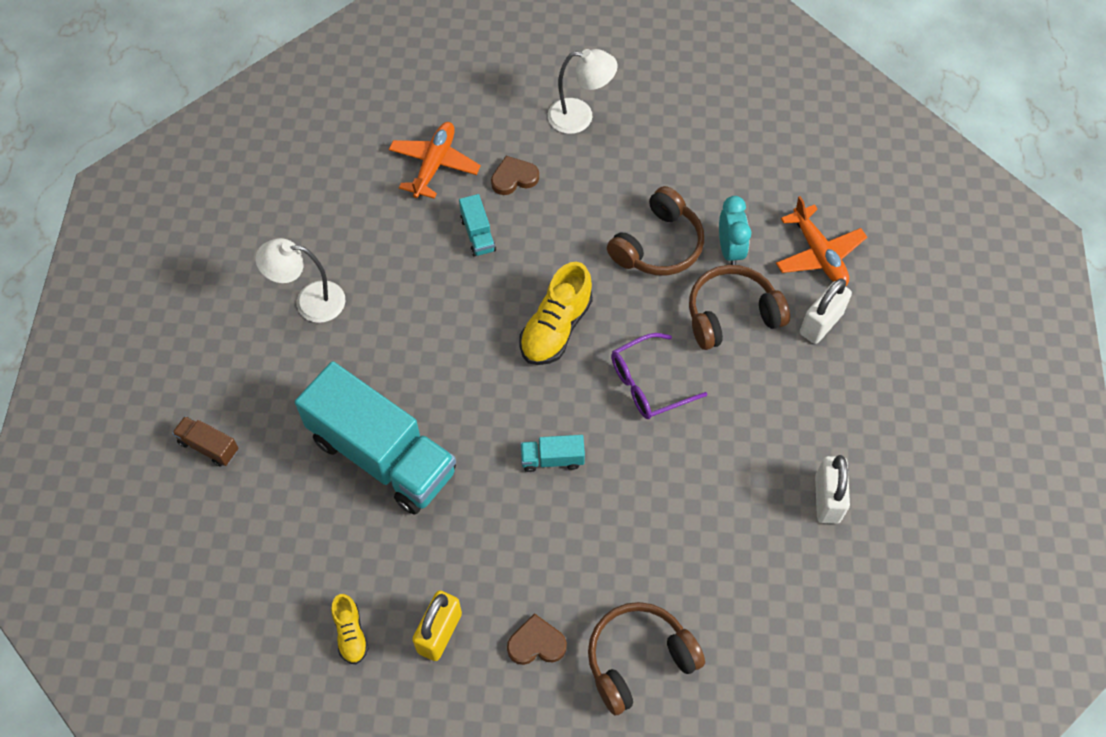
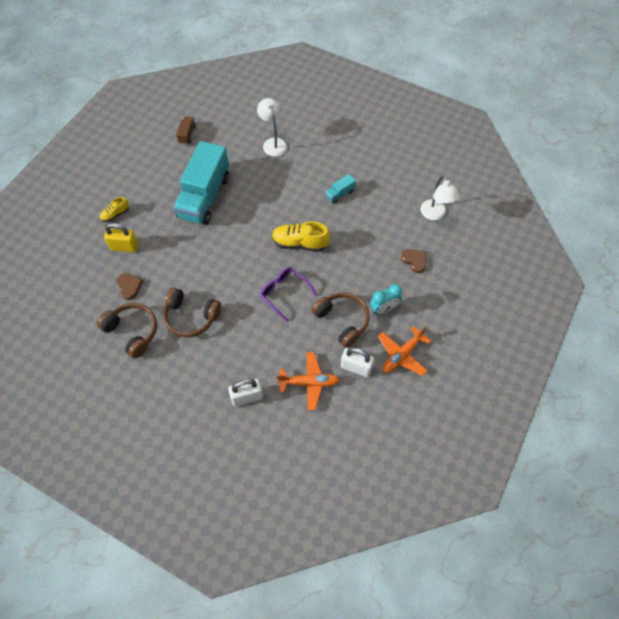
camera: 70 degrees right, 0 degrees up
(434, 165) = (372, 163): orange plane -> orange plane (309, 382)
(514, 178) = (381, 198): brown heart -> brown heart (414, 261)
(552, 459) = (226, 264): turquoise truck -> none
(658, 245) = (370, 274): brown headphones -> brown headphones (191, 317)

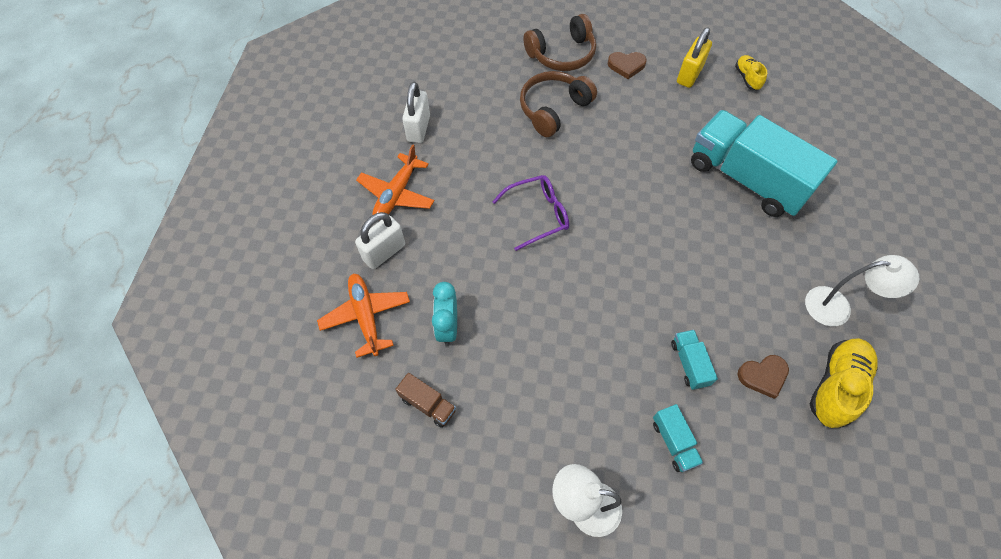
camera: 115 degrees right, 0 degrees up
(187, 134) = (884, 194): brown truck -> brown truck (428, 404)
(300, 243) = (613, 266): yellow shoe -> yellow shoe (836, 386)
(342, 321) = (459, 266): brown headphones -> none
(384, 190) = (673, 442): none -> turquoise truck
(414, 261) = (506, 416): brown heart -> brown heart (763, 376)

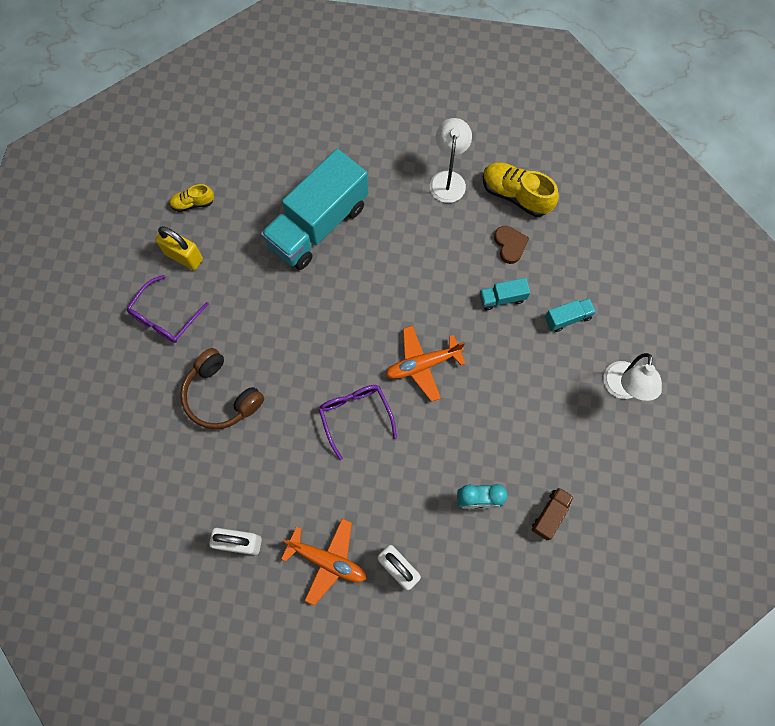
camera: 90 degrees left, 10 degrees up
(366, 316) = (468, 579): orange plane -> orange plane (422, 365)
(562, 54) = (141, 383): brown headphones -> none
(626, 66) = (165, 317): brown heart -> purple glasses

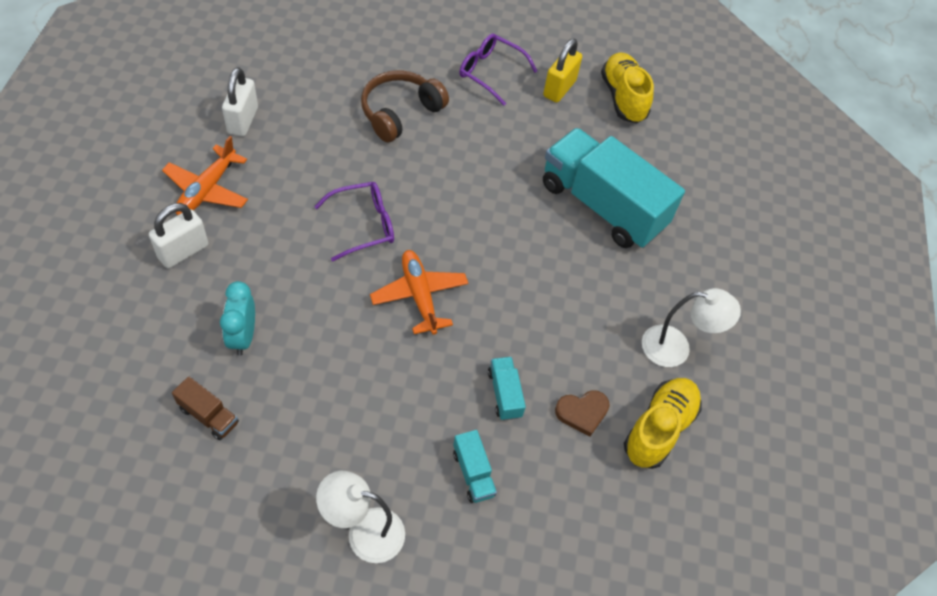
camera: 85 degrees right, 15 degrees down
(193, 203) = (623, 98): yellow shoe -> yellow shoe, size x1.78

